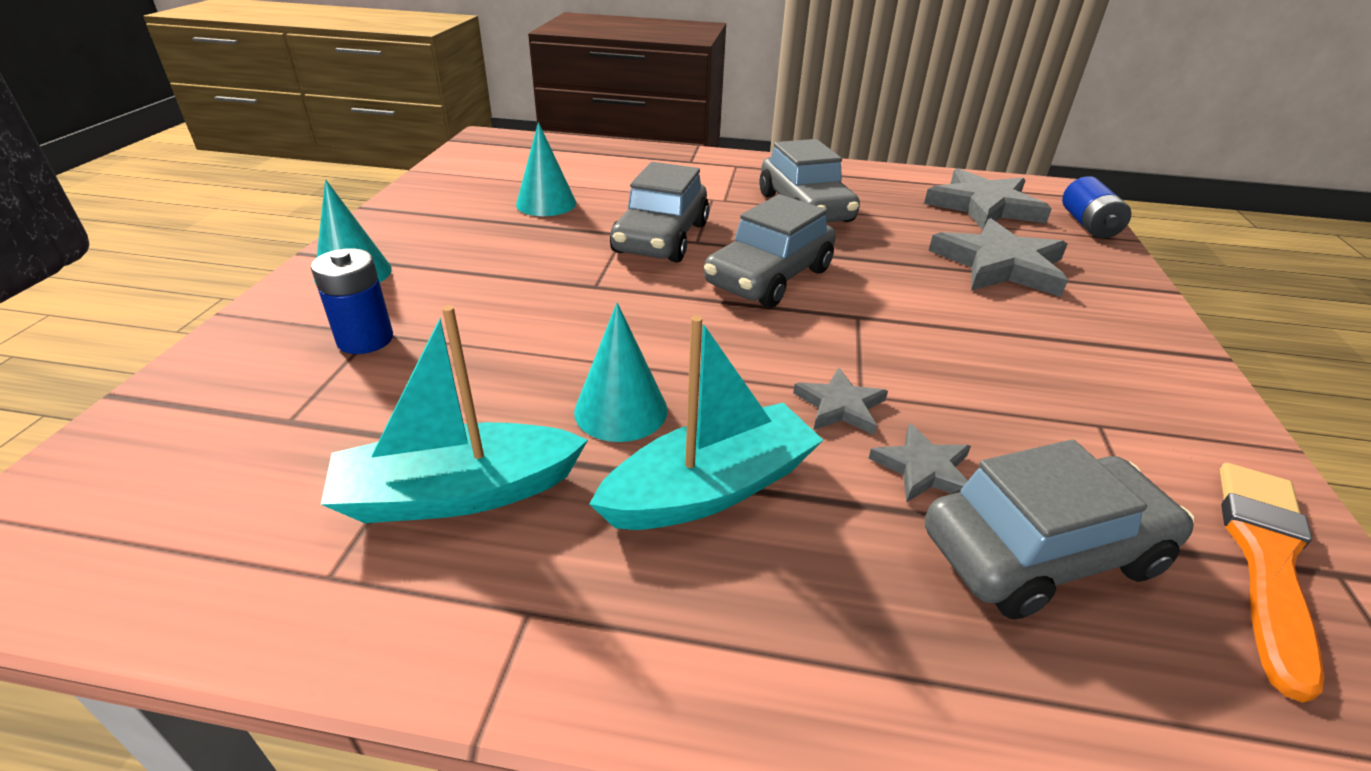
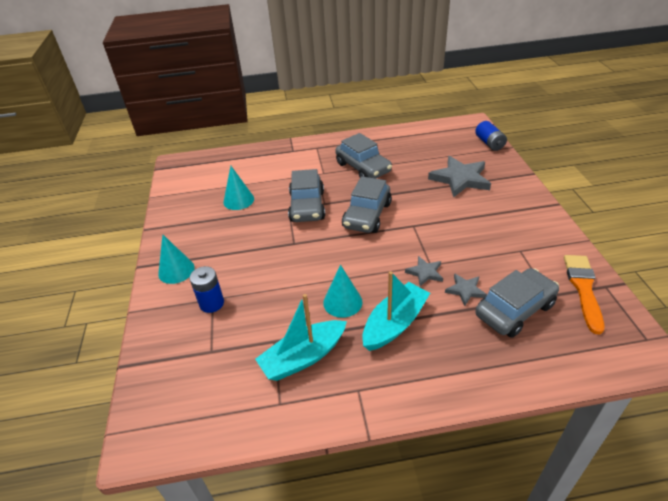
camera: 15 degrees left, 5 degrees up
(984, 206) = (442, 144): grey star -> none

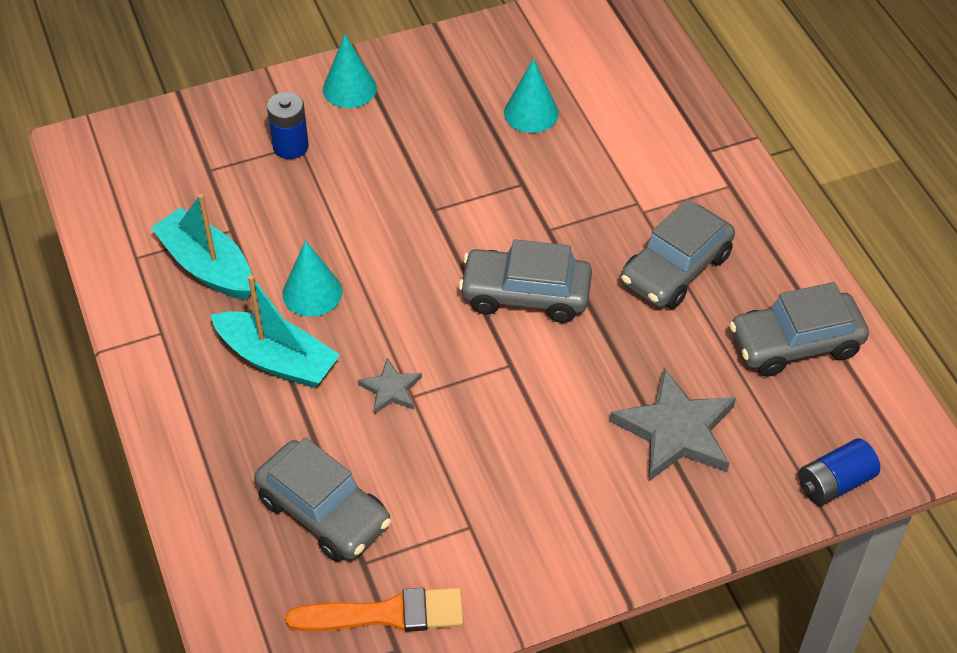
camera: 75 degrees right, 10 degrees up
(307, 206) = (534, 207): grey car -> grey car (795, 344)
(465, 290) = (358, 445): grey star -> none

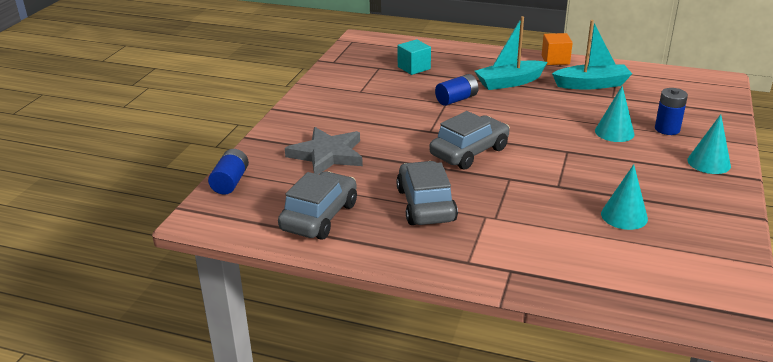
camera: 130 degrees right, 20 degrees down
(142, 346) = (555, 60): none -> orange cube
(312, 292) = (543, 101): turquoise cone -> turquoise cone (614, 132)
(324, 511) = (414, 68): grey car -> turquoise cube
(385, 614) = (350, 64): orange brush -> none
(391, 389) = (456, 99): grey star -> blue battery

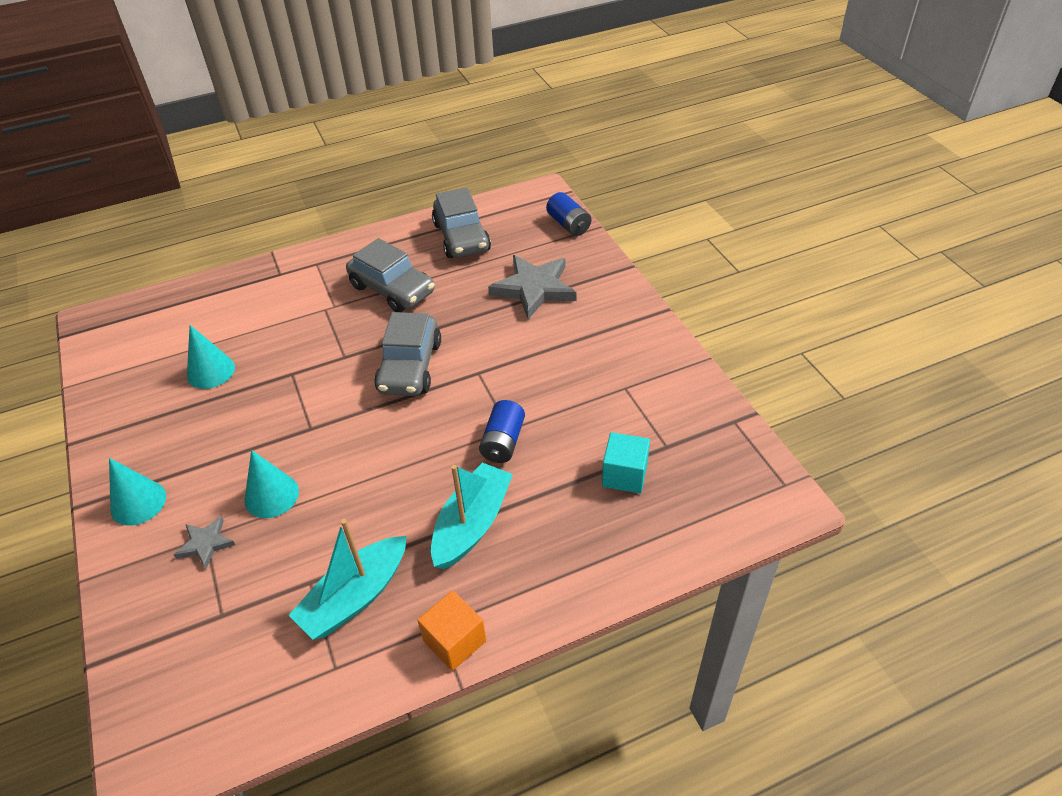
camera: 140 degrees right, 15 degrees up
(667, 129) = (206, 544): blue battery -> grey star

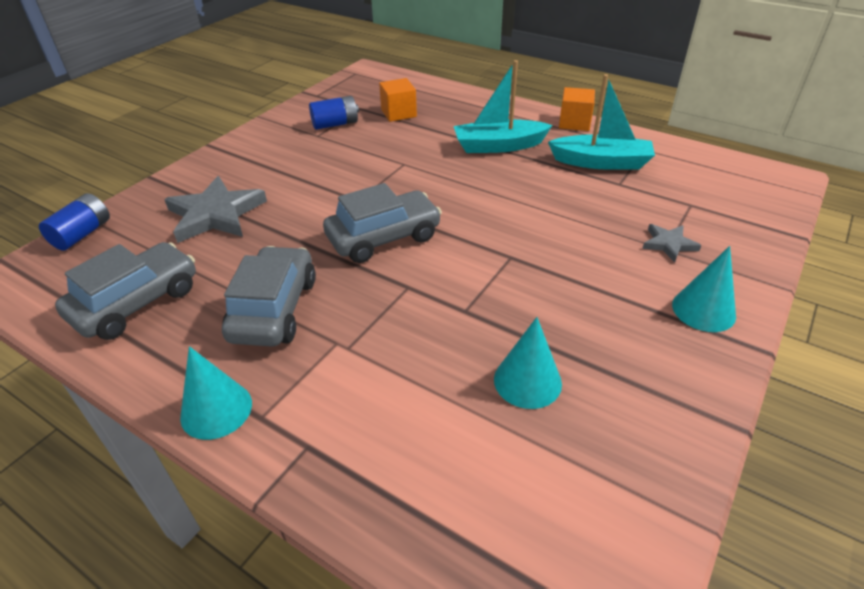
camera: 125 degrees left, 5 degrees down
(271, 495) = (592, 237): turquoise cone -> turquoise cone (216, 409)
(503, 442) = (419, 161): blue battery -> blue battery (335, 124)
(624, 475) = (398, 113): turquoise cube -> orange cube

